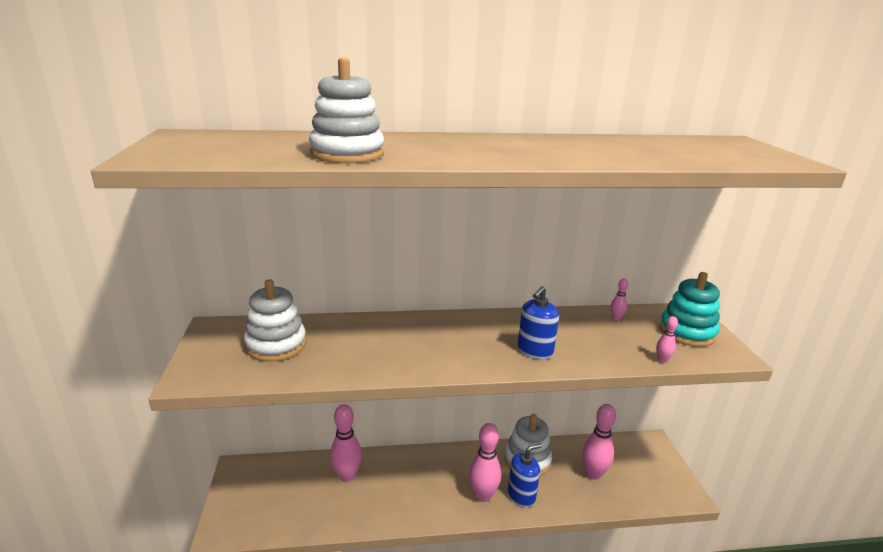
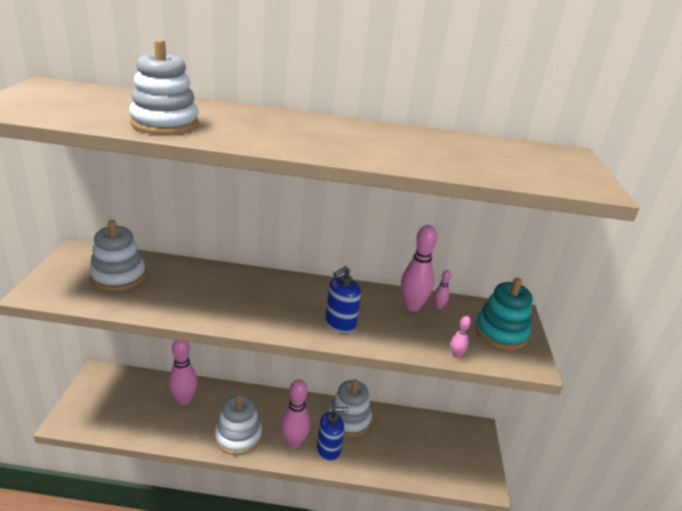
camera: 10 degrees right, 5 degrees up
(422, 503) = (238, 436): none -> white stacking toy
(593, 474) = (405, 445): pink bowling pin -> pink bowling pin (412, 306)

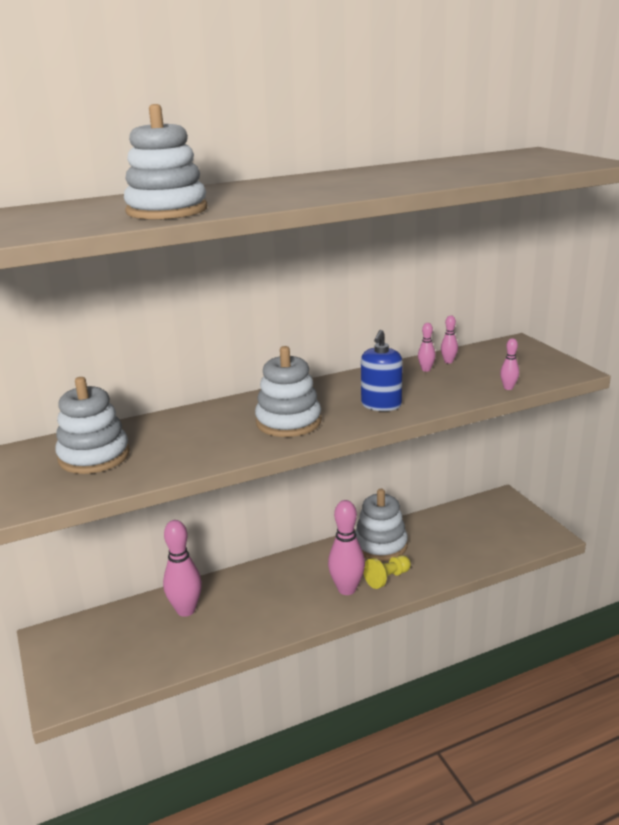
camera: 25 degrees left, 5 degrees down
(238, 436) = (284, 612): white stacking toy -> white stacking toy (288, 422)
(328, 449) = (387, 578): blue soap dispenser -> yellow pawn
(412, 306) = (426, 369): pink bowling pin -> pink bowling pin, size x0.47
(500, 332) = (522, 360): turquoise stacking toy -> none

